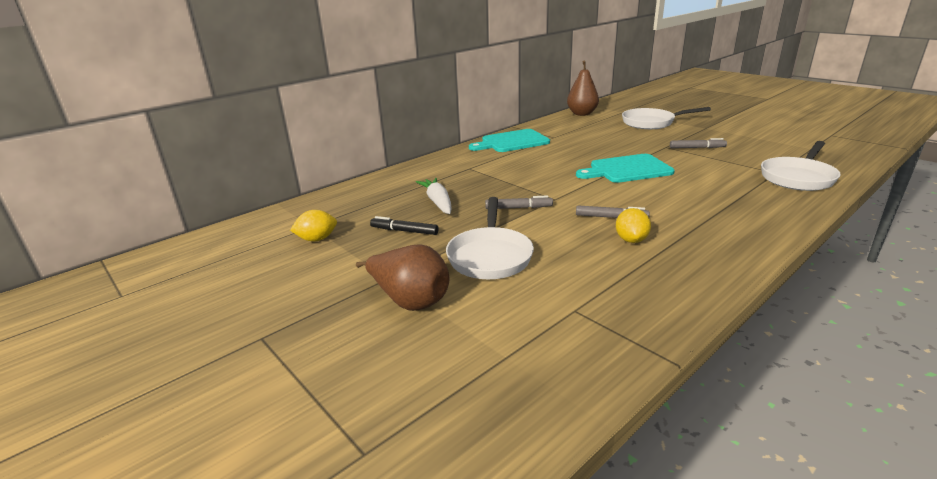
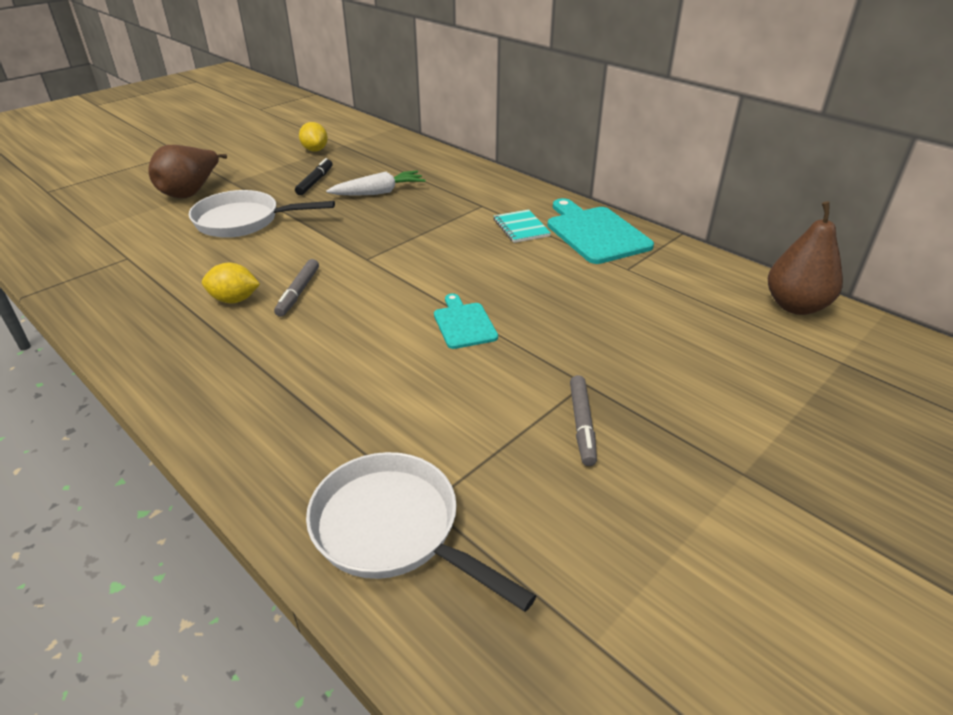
camera: 85 degrees right, 10 degrees up
(505, 158) = (521, 228): none -> turquoise notebook
(518, 208) = (348, 235): grey marker -> none
(627, 169) = (464, 323): turquoise cutting board -> turquoise cutting board, size x0.57
(651, 123) = (758, 391): white pan -> none

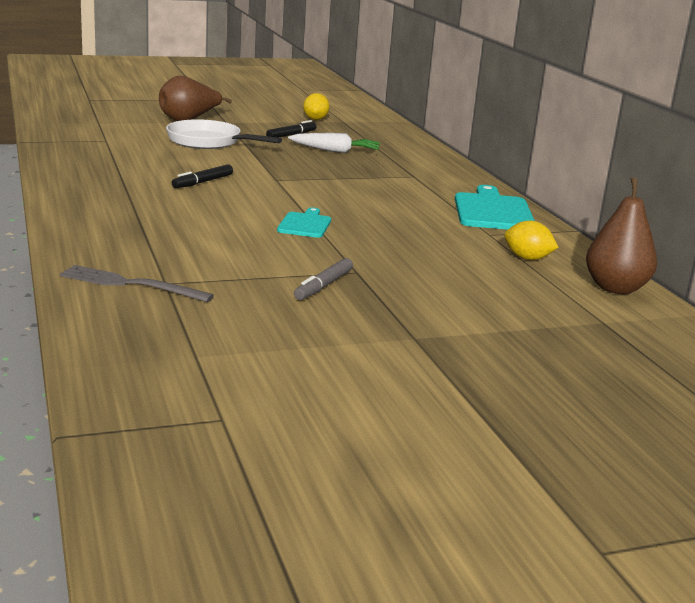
camera: 25 degrees right, 15 degrees down
(234, 300) = (154, 174): yellow lemon -> yellow lemon (527, 258)
(298, 292) = (203, 182): grey marker -> black marker
(393, 529) = (131, 284): white pan -> grey fork
(521, 228) = (429, 194): turquoise notebook -> none

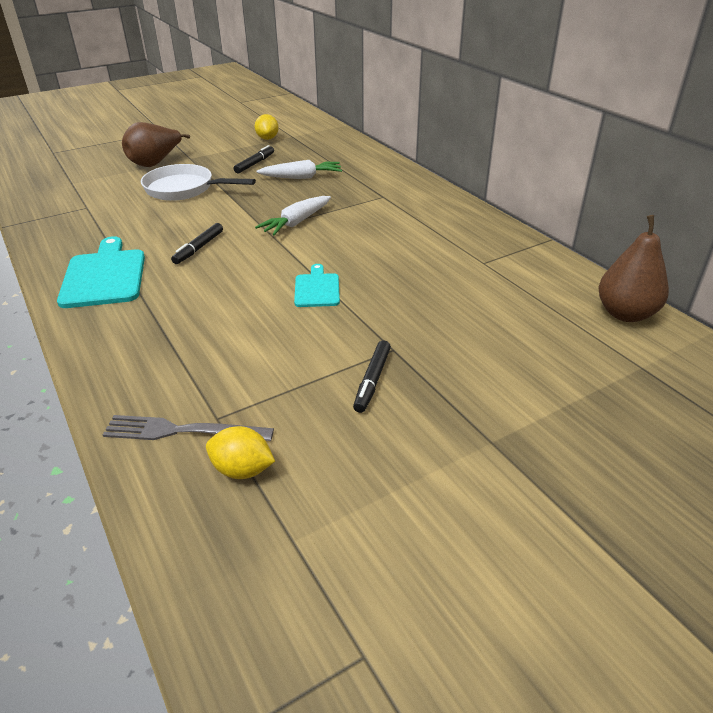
camera: 10 degrees left, 15 degrees up
(310, 180) = (296, 223): none -> white carrot
(324, 286) = (372, 380): grey marker -> black marker
(493, 211) = (471, 230): turquoise cutting board -> turquoise cutting board (104, 276)
(527, 258) = (532, 289): yellow lemon -> yellow lemon (242, 470)

